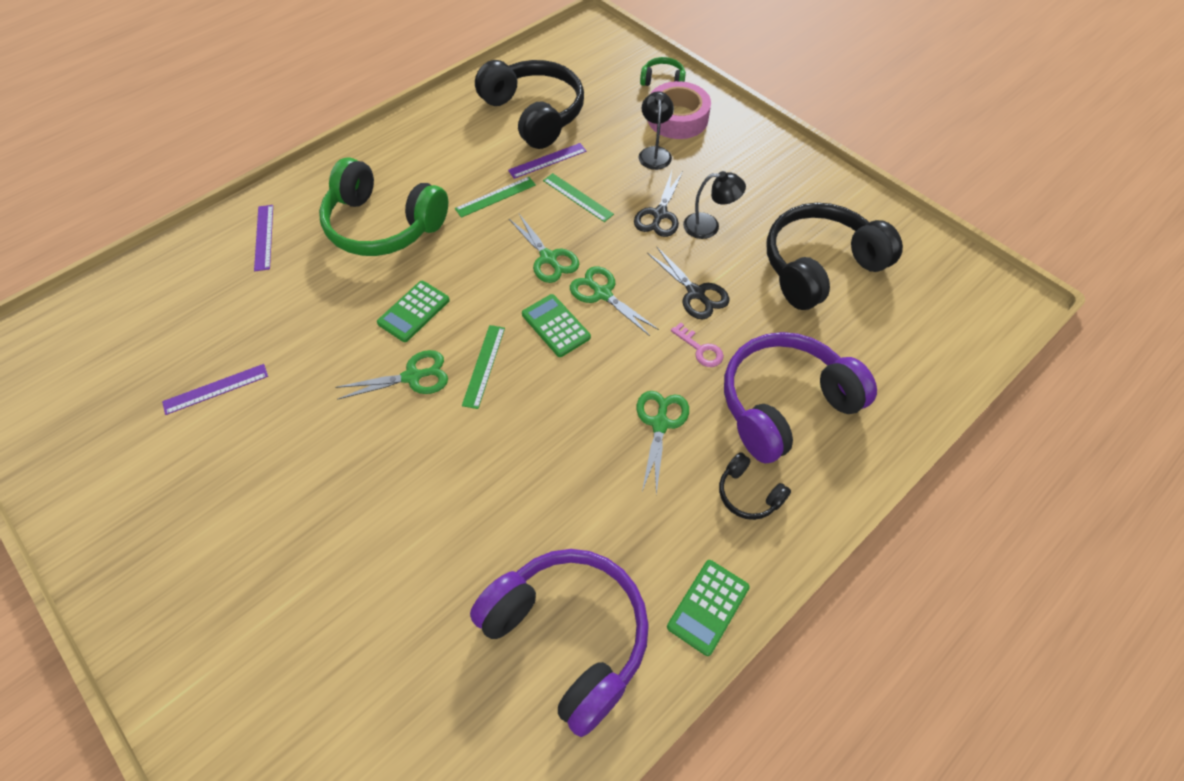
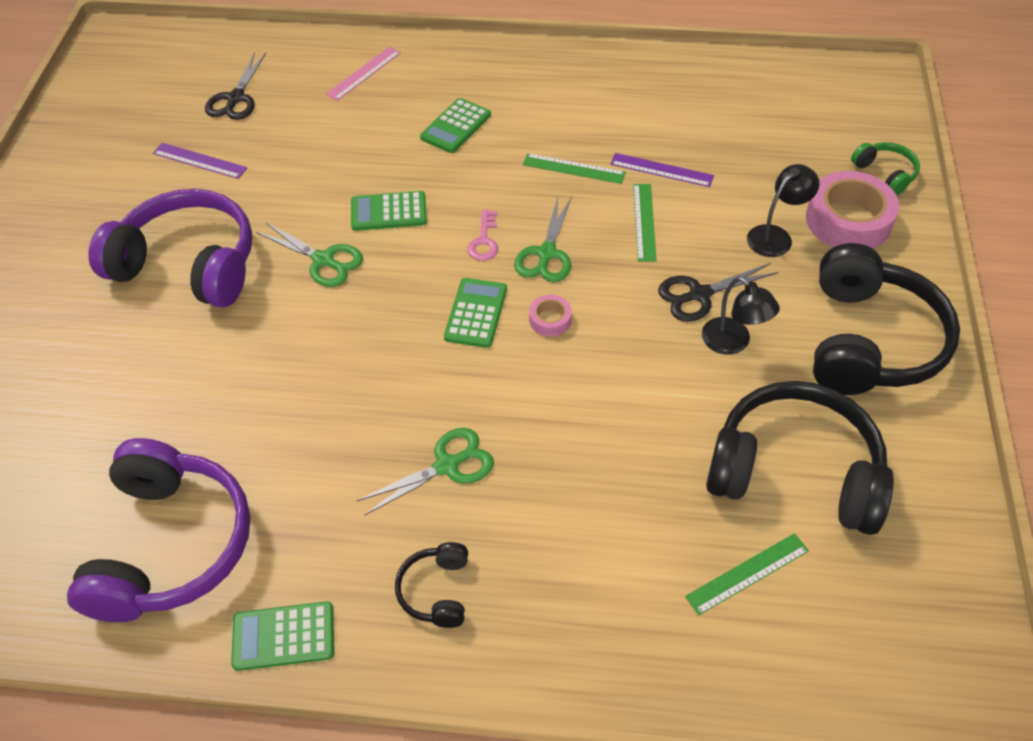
camera: 50 degrees right, 5 degrees down
(264, 237) = (364, 73): purple ruler -> pink ruler
(383, 225) = (456, 126): green headphones -> green calculator
(484, 366) = (381, 296): green ruler -> green ruler (747, 573)
(534, 114) = (707, 120): black headphones -> black headphones (870, 341)
(602, 293) = (550, 319): green scissors -> pink tape
(696, 293) = (633, 390): black scissors -> black scissors (235, 99)
(700, 349) = (567, 439): pink key -> pink key (484, 240)
(784, 404) = (574, 554): purple headphones -> purple headphones (188, 264)

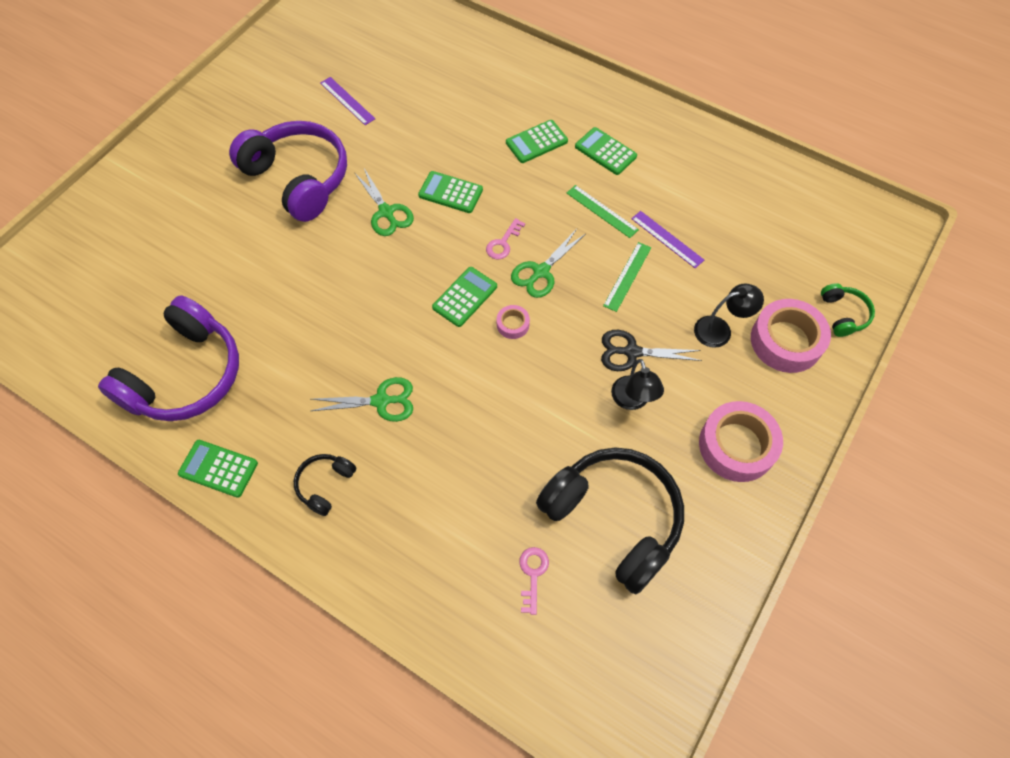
camera: 25 degrees right, 10 degrees up
(235, 99) = (396, 60): black scissors -> none
(364, 73) = (496, 72): pink ruler -> none
(539, 110) = (605, 152): none -> green calculator
(747, 573) = (533, 574): green ruler -> pink key
(870, 341) = (736, 446): black headphones -> pink tape

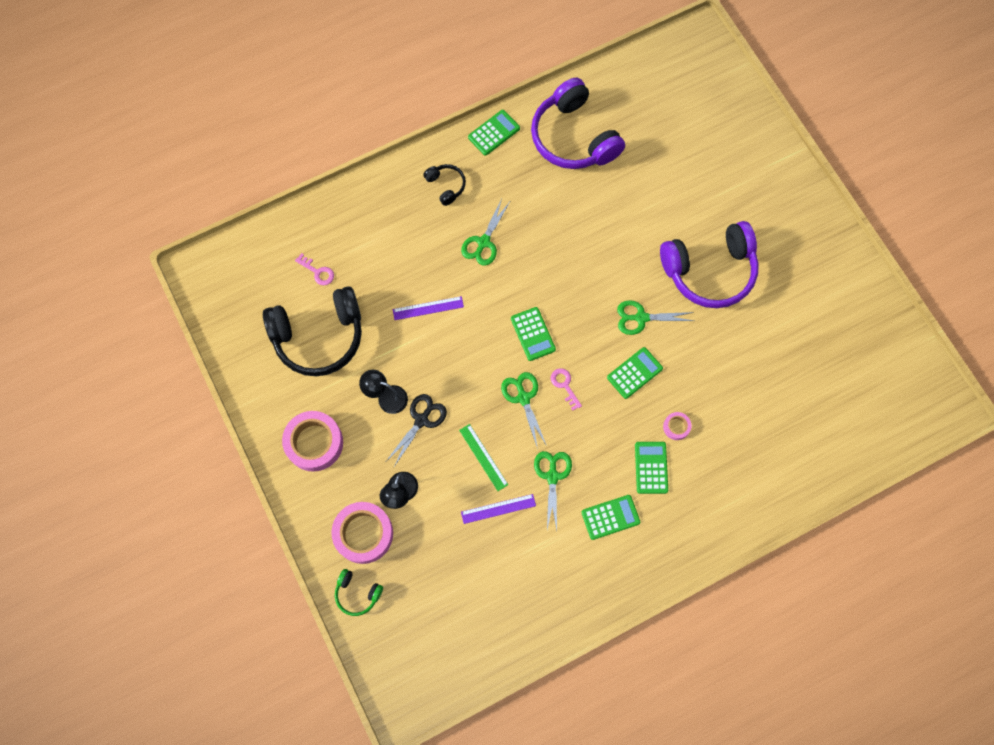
camera: 120 degrees right, 10 degrees up
(347, 101) = (778, 342): purple ruler -> purple ruler (428, 308)
(513, 324) = (491, 354): pink tape -> pink tape (676, 427)
(602, 211) = (552, 476): green ruler -> green scissors

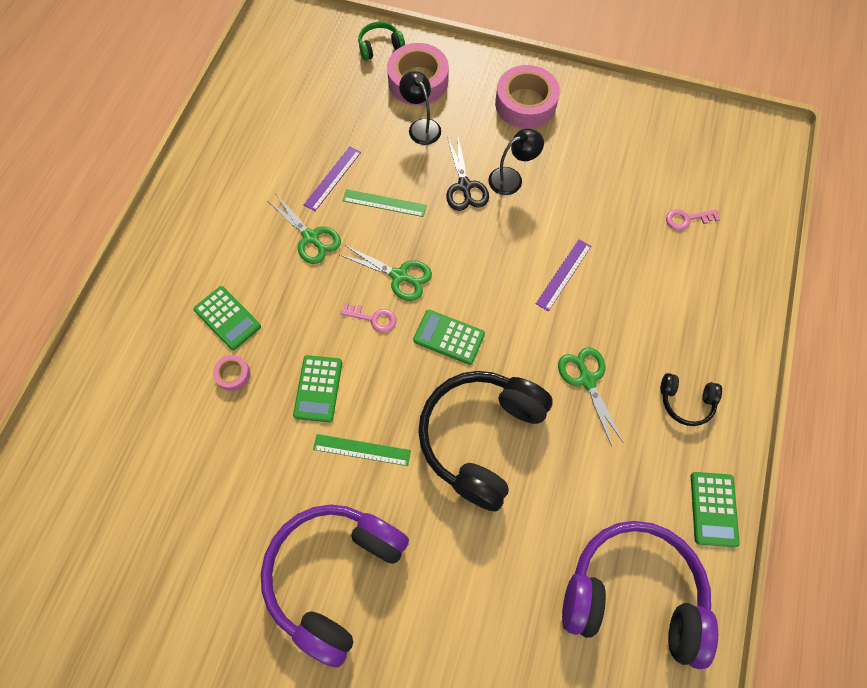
camera: 135 degrees right, 5 degrees down
(319, 337) = (619, 174): black headphones -> black headphones (480, 437)
(610, 517) = (230, 249): green calculator -> none
(641, 318) = (362, 449): green scissors -> green ruler

